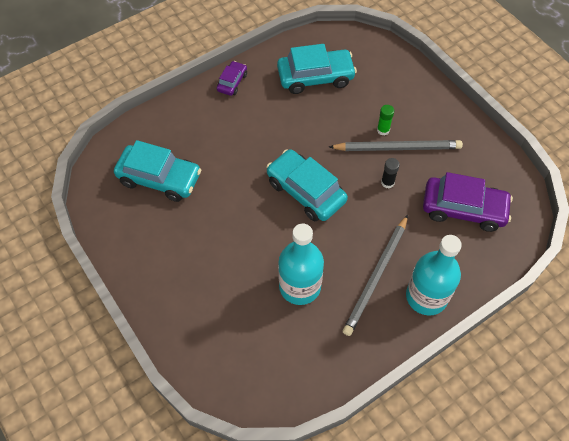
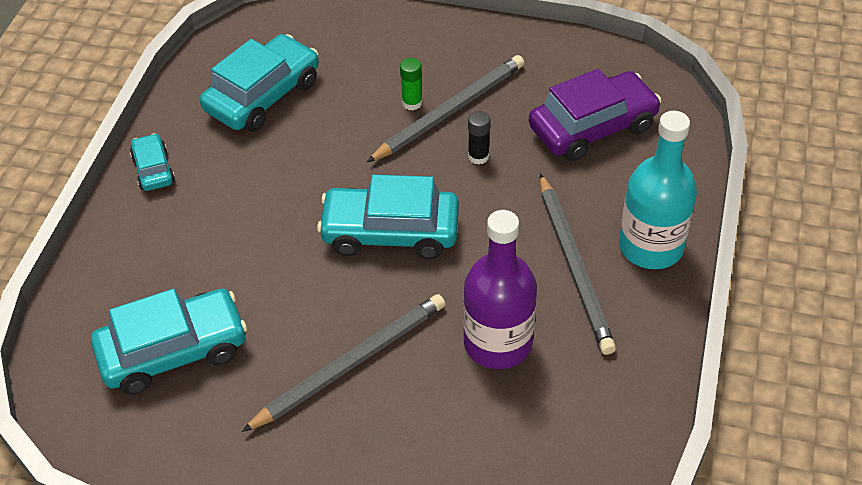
camera: 40 degrees left, 10 degrees down
(225, 243) = (351, 363): none -> grey pencil
(232, 82) = (153, 169): purple car -> turquoise car
(300, 286) = (498, 343): turquoise bottle -> purple bottle

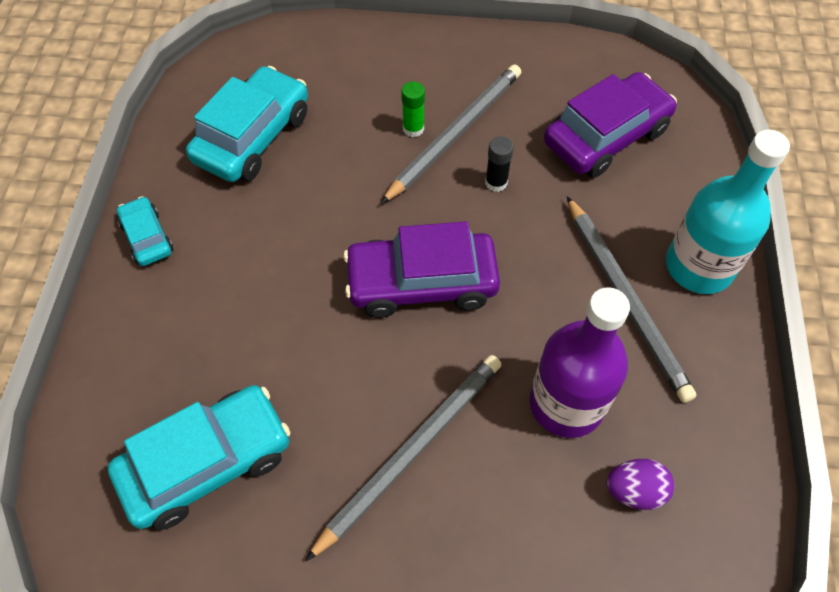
camera: 10 degrees left, 10 degrees up
(390, 232) = (422, 283): turquoise car -> purple car
(541, 418) = (634, 490): none -> purple egg

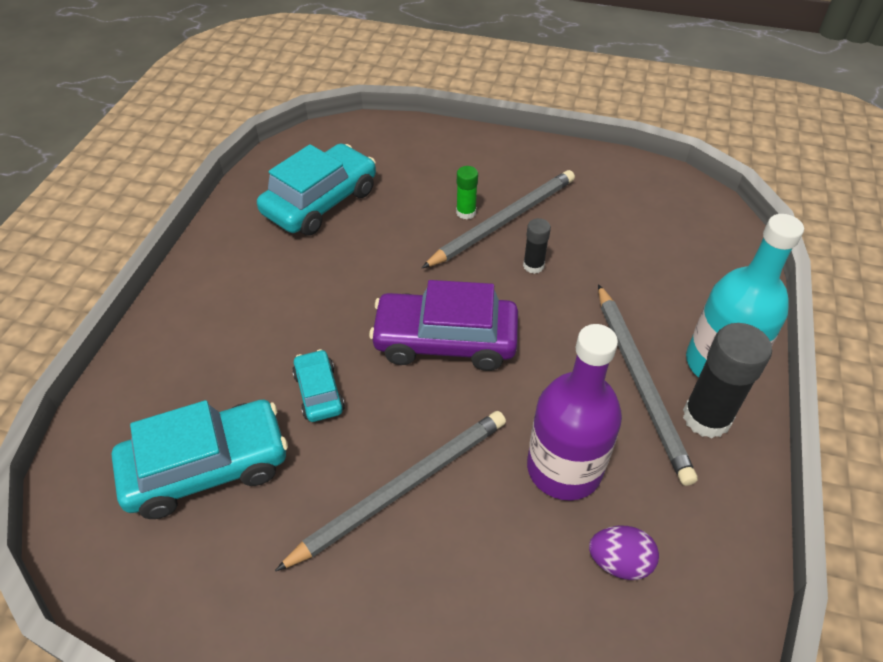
camera: 10 degrees right, 10 degrees down
(147, 237) = (206, 270): turquoise car -> turquoise car (319, 392)
(605, 136) = (645, 240): purple car -> none
(694, 327) = (706, 417): none -> black glue stick

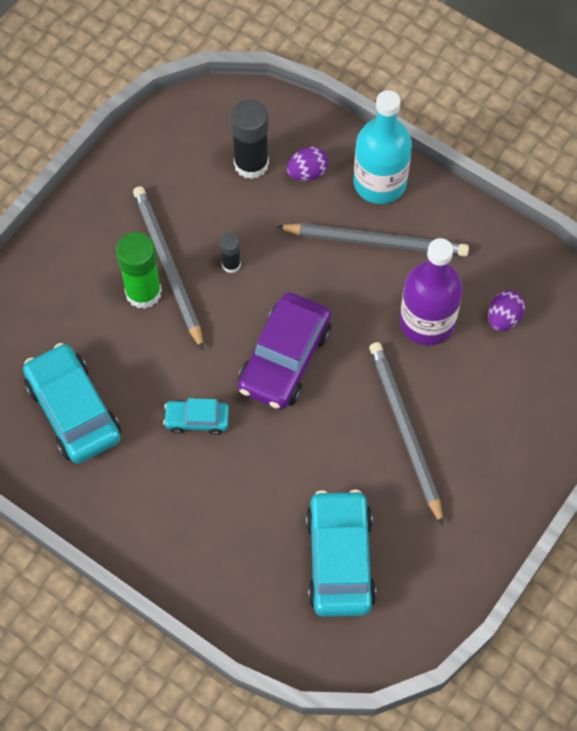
camera: 70 degrees left, 15 degrees up
(319, 392) = (300, 465): turquoise car -> turquoise car (197, 420)
(466, 212) = (143, 292): green glue stick -> green glue stick, size x1.89
(682, 295) = (307, 173): none -> purple egg
(706, 417) = (420, 215): black glue stick -> black glue stick (251, 164)

